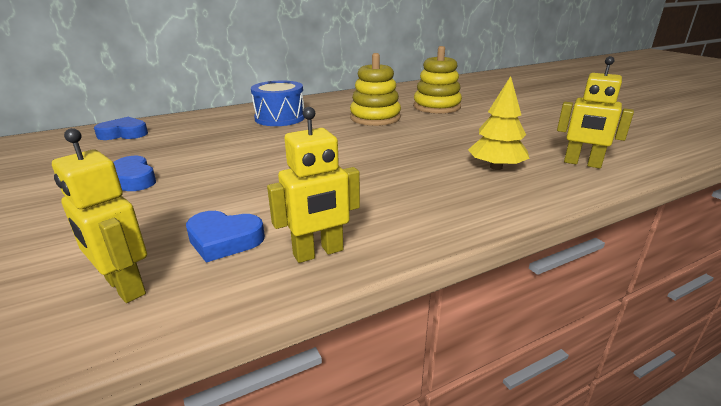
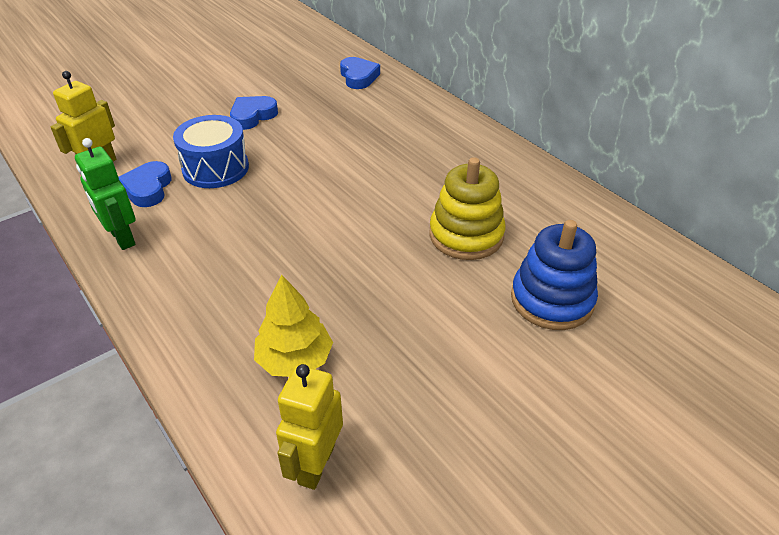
camera: 80 degrees right, 15 degrees up
(280, 118) = (437, 156): blue drum -> blue drum (215, 168)
(318, 253) = (122, 238): yellow robot -> green robot
(436, 107) = (552, 300): yellow stacking toy -> blue stacking toy

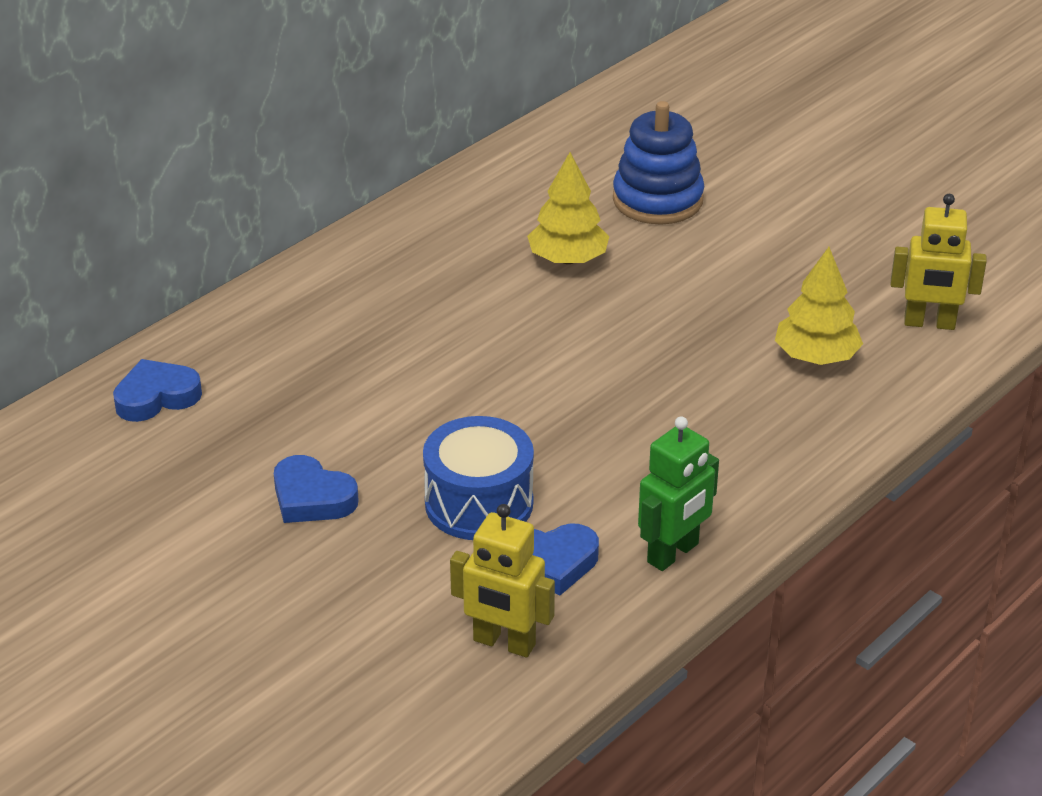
camera: 100 degrees left, 5 degrees down
(466, 235) = (568, 259): yellow stacking toy -> yellow tree

